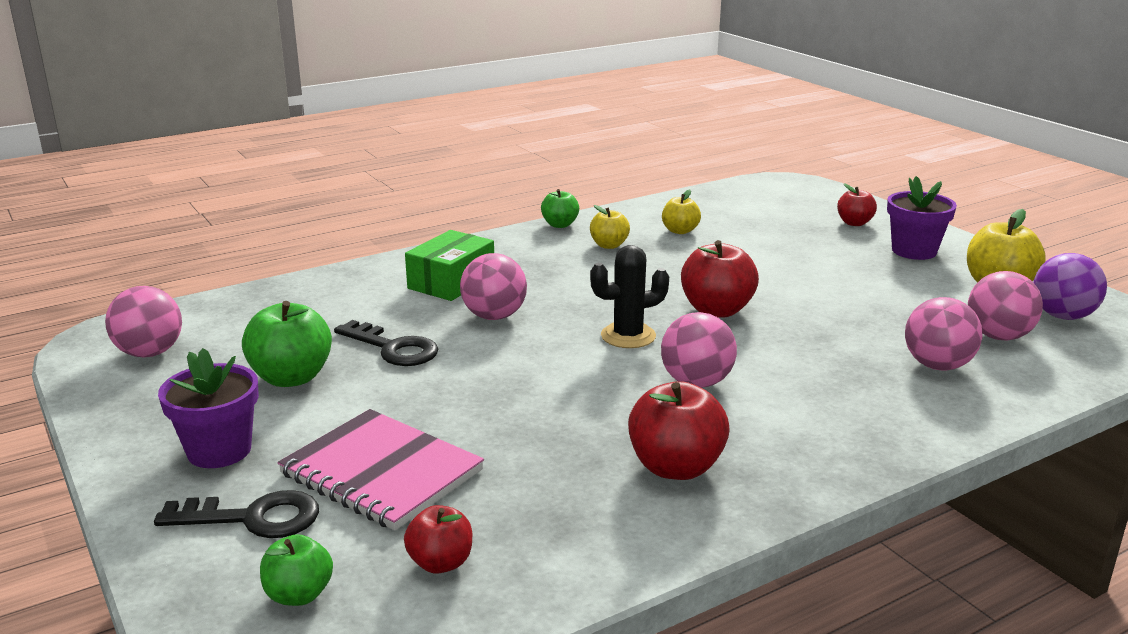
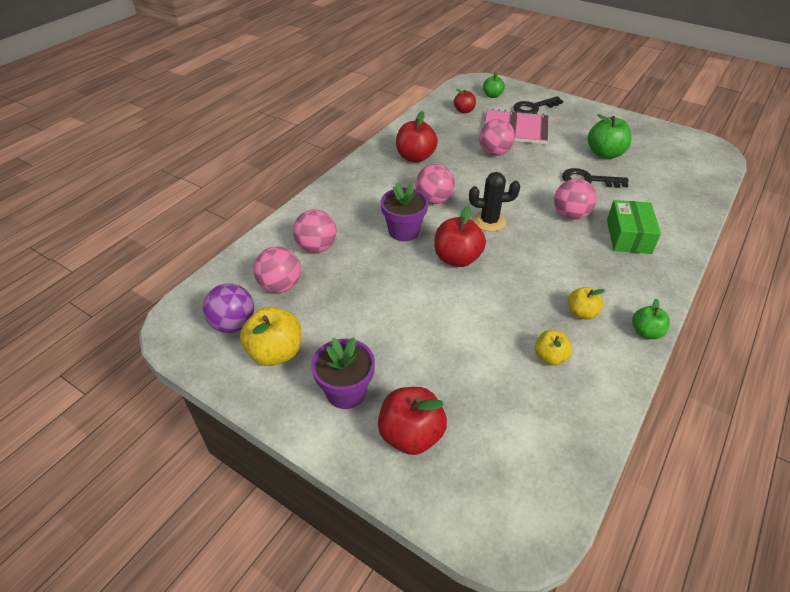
camera: 155 degrees right, 20 degrees up
(150, 353) = (680, 149): pink ball -> pink ball (494, 152)
(219, 450) = (579, 122): purple flower pot -> purple flower pot (404, 231)
(628, 336) = (489, 221): black cactus -> black cactus turned 45 degrees clockwise
(854, 223) = (411, 435): red apple -> red apple, size x1.67

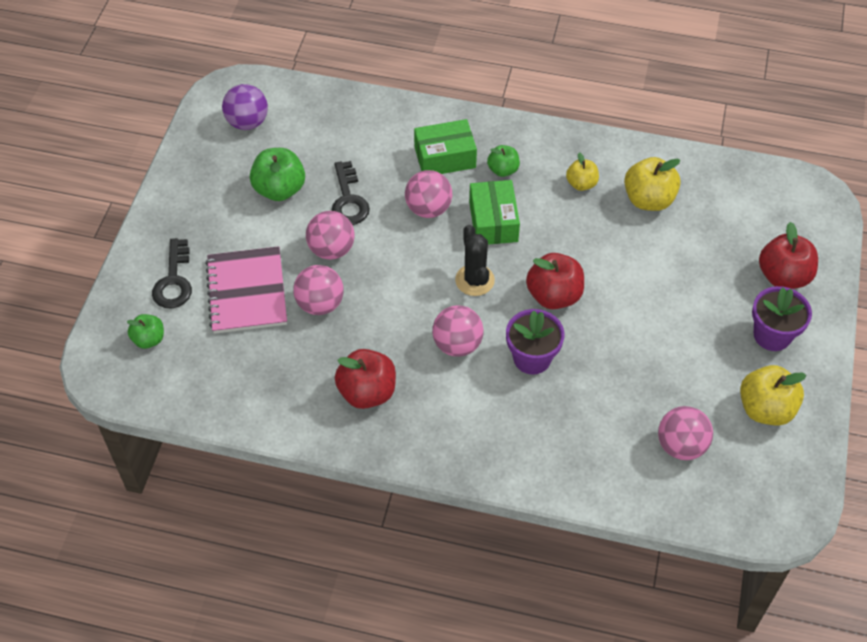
camera: 110 degrees left, 10 degrees up
(233, 324) = (754, 464): purple ball -> purple ball (247, 122)
(317, 247) = (603, 436): pink ball -> pink ball (331, 249)
(464, 111) = (211, 366): red apple -> none
(533, 107) = (174, 281): black key -> black key turned 45 degrees clockwise
(547, 245) = (493, 221): none -> green box
(550, 357) = (648, 200): yellow apple -> yellow apple, size x1.67
(646, 332) = (581, 138): green apple -> green apple (503, 170)

